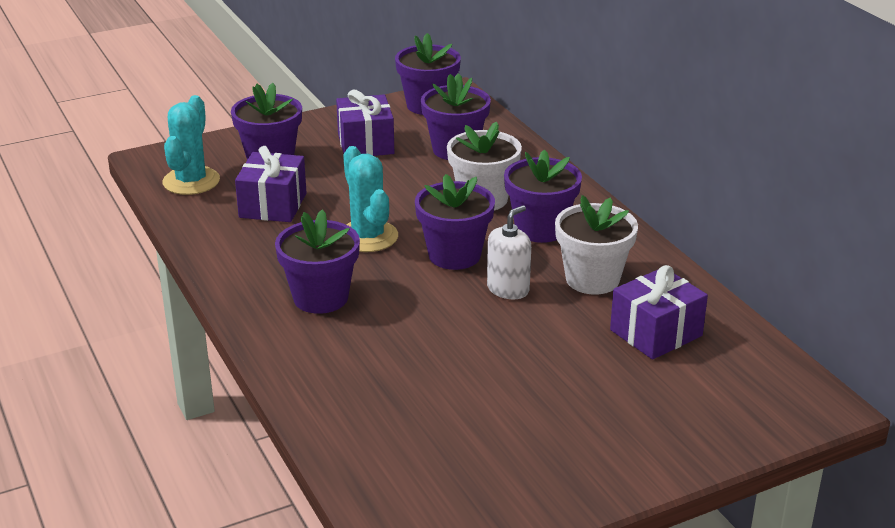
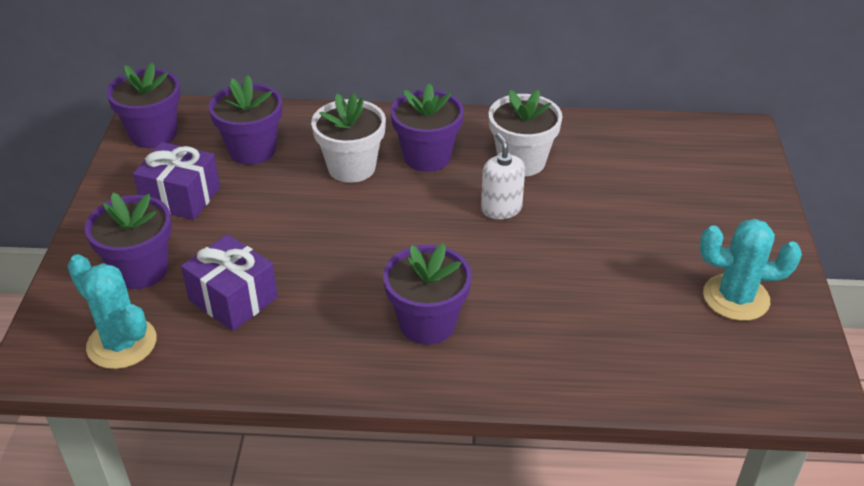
camera: 60 degrees left, 10 degrees up
(368, 237) = (350, 257): turquoise cactus -> turquoise cactus (736, 298)
(454, 255) = (426, 218): purple flower pot -> none
(656, 333) = (614, 162): purple gift -> none

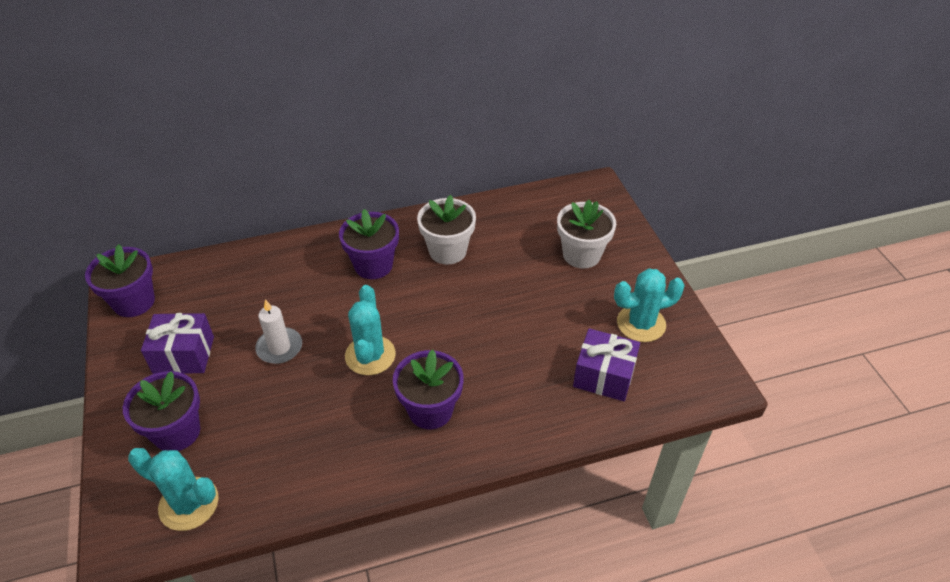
camera: 20 degrees left, 5 degrees up
(233, 299) = (267, 435): purple gift -> purple gift (604, 376)
(252, 150) = (227, 295): purple flower pot -> none
(285, 215) = (279, 347): none -> white candle
(351, 167) = (317, 290): white flower pot -> white flower pot (581, 255)
(382, 248) = (370, 355): none -> turquoise cactus
(501, 209) = (448, 296): white soap dispenser -> none

